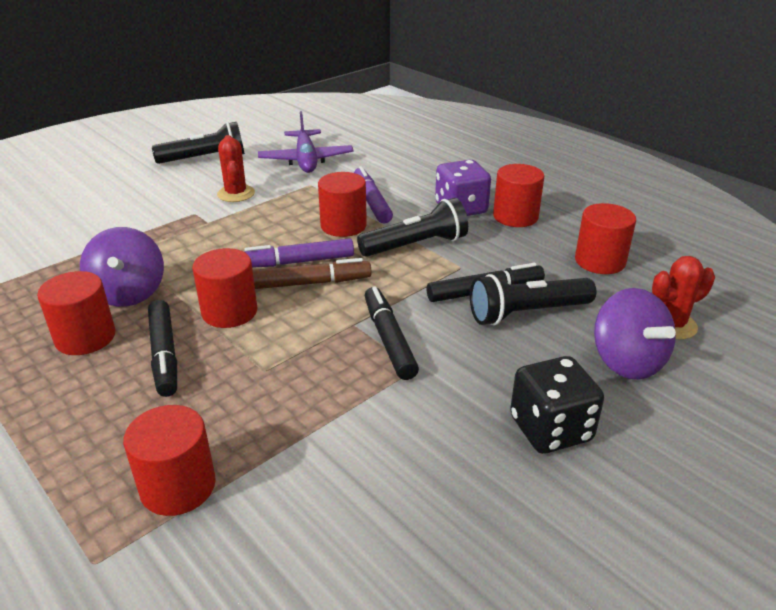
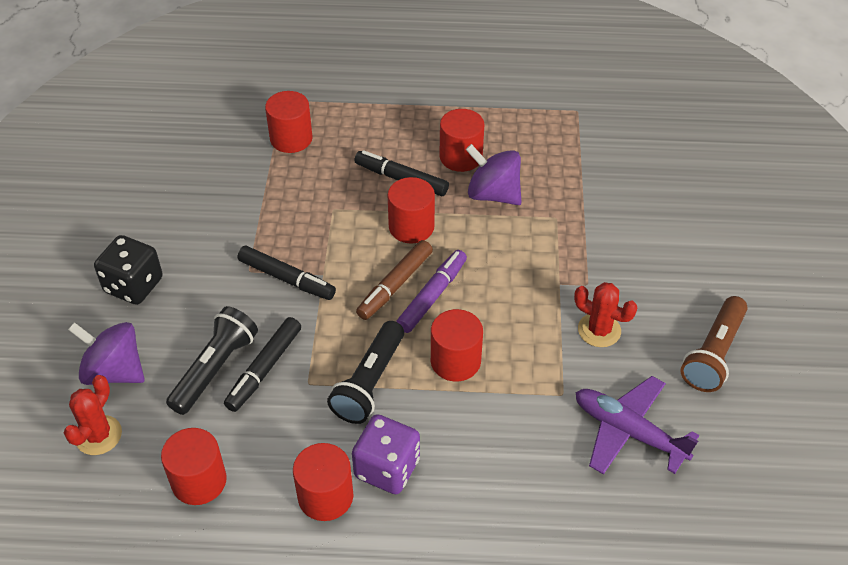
camera: 135 degrees right, 15 degrees up
(205, 159) = (713, 354): black flashlight -> brown flashlight
(371, 202) = (476, 413): purple marker -> none

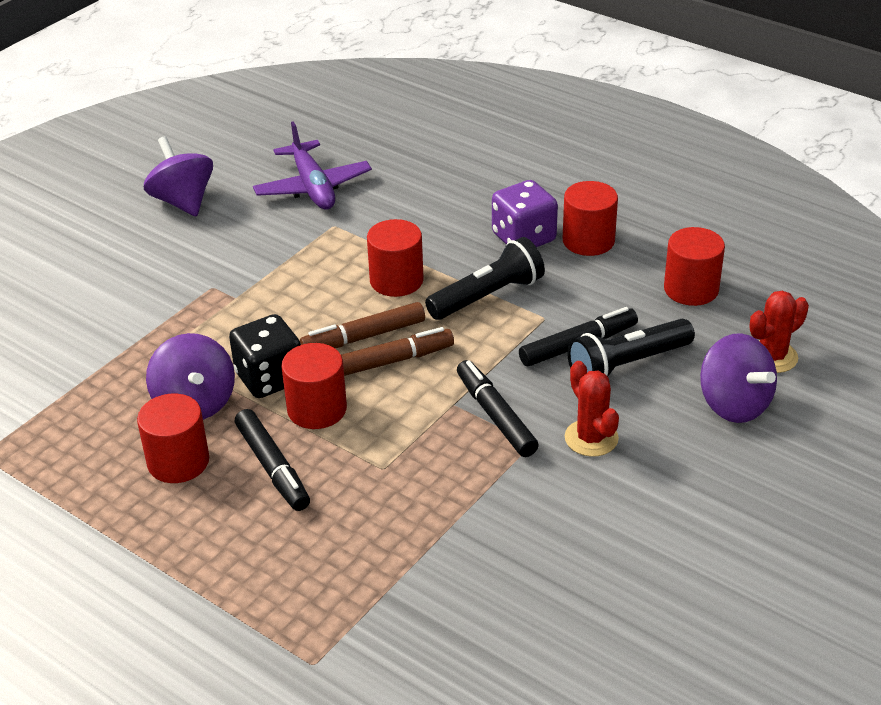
camera: 145 degrees left, 10 degrees down
(133, 285) = (674, 484): black dice -> black dice (270, 378)
(291, 138) = (354, 591): red cylinder -> none
(432, 296) = (363, 337): purple marker -> brown marker
(599, 330) = (249, 251): red cactus -> red cactus (591, 438)
(713, 354) = (183, 201): brown flashlight -> purple spinning top

